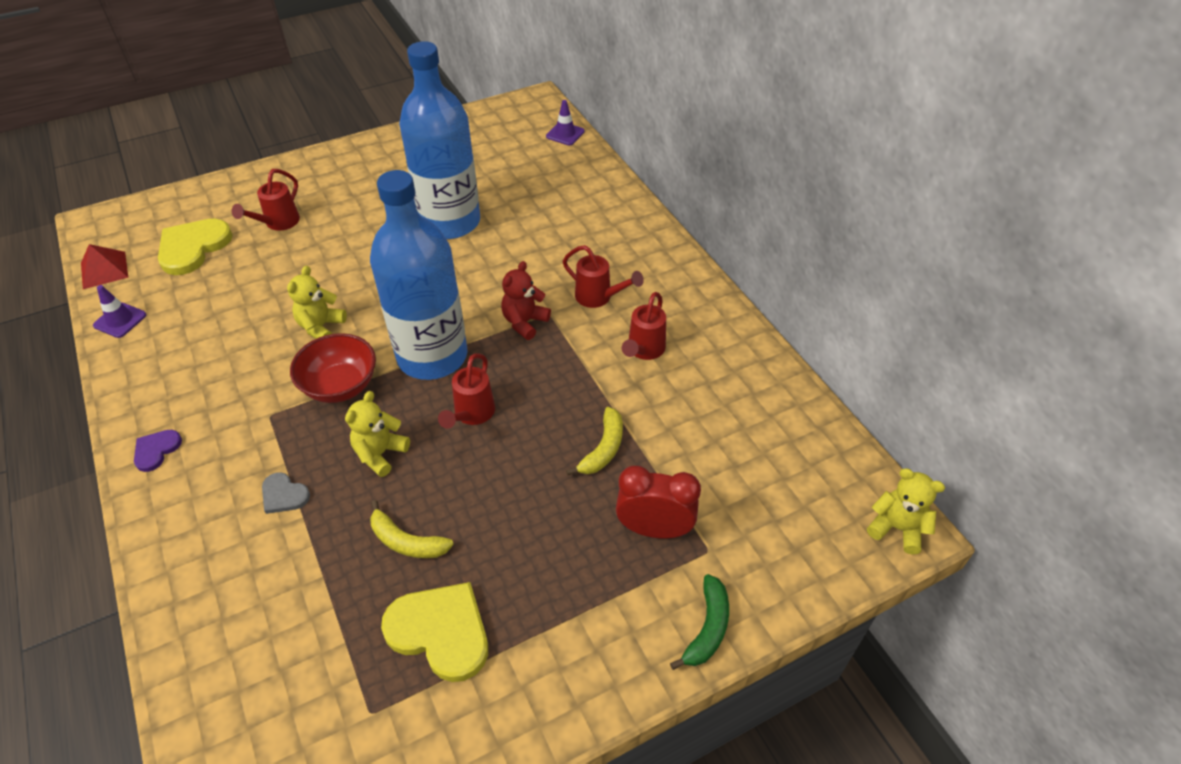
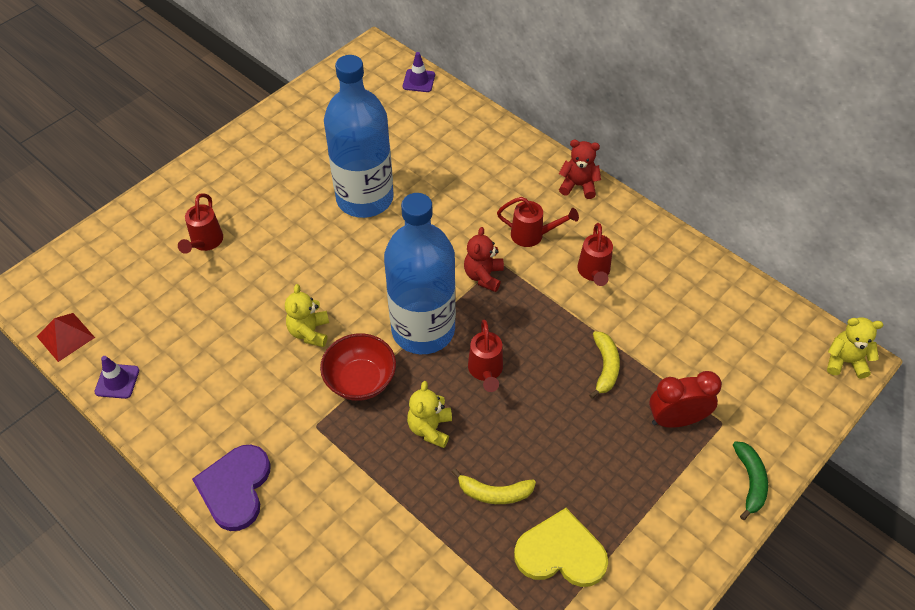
camera: 20 degrees left, 5 degrees up
(156, 450) = (235, 488): purple heart -> purple heart, size x1.94
(193, 247) = (138, 290): yellow heart -> none
(284, 495) = (371, 489): grey heart -> none
(674, 263) = (578, 185): none -> red teddy bear

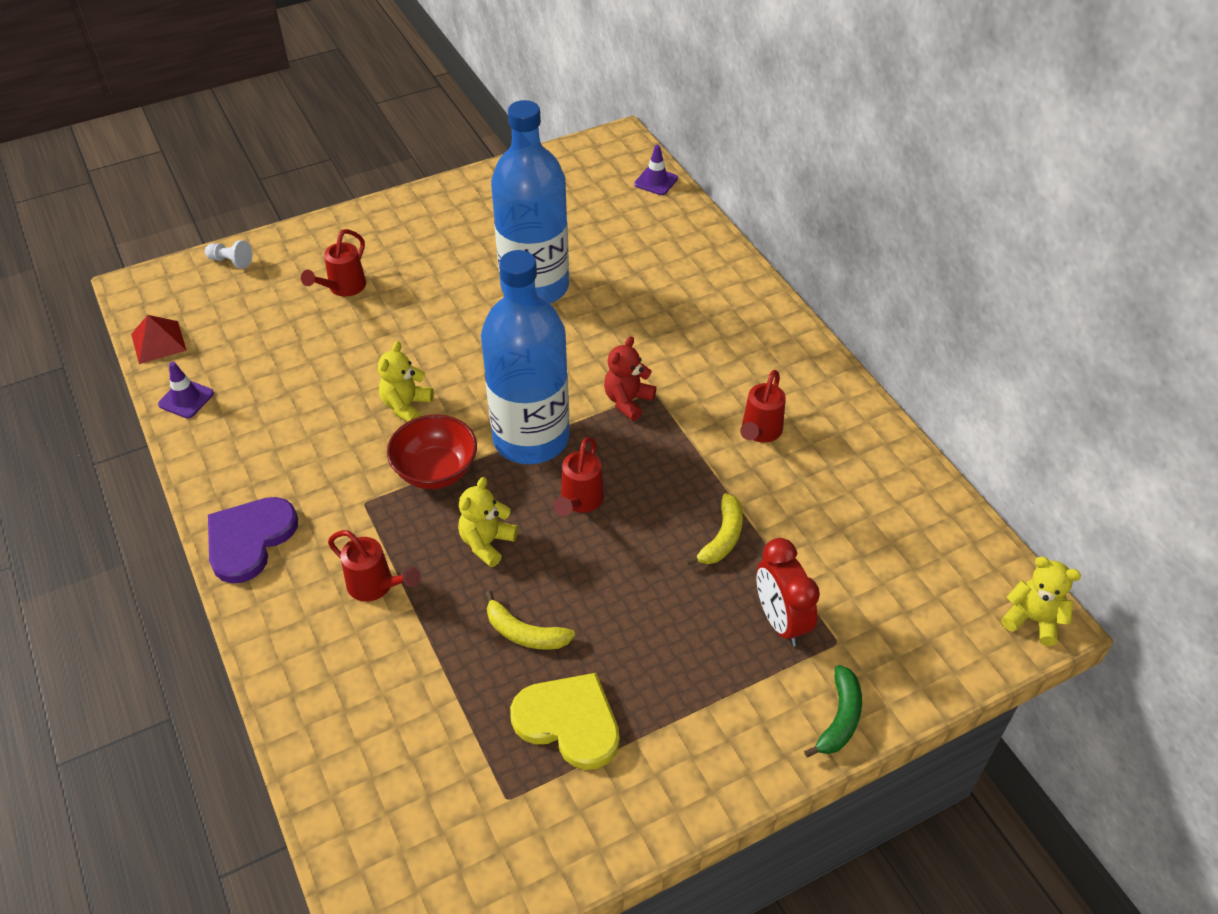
camera: 20 degrees right, 5 degrees down
(94, 245) = (231, 261): none -> white pawn
(533, 235) = (707, 373): red watering can -> red watering can (376, 586)
(578, 185) = (788, 334): red teddy bear -> none
(676, 420) = (780, 621): red clock -> red clock turned 120 degrees counterclockwise

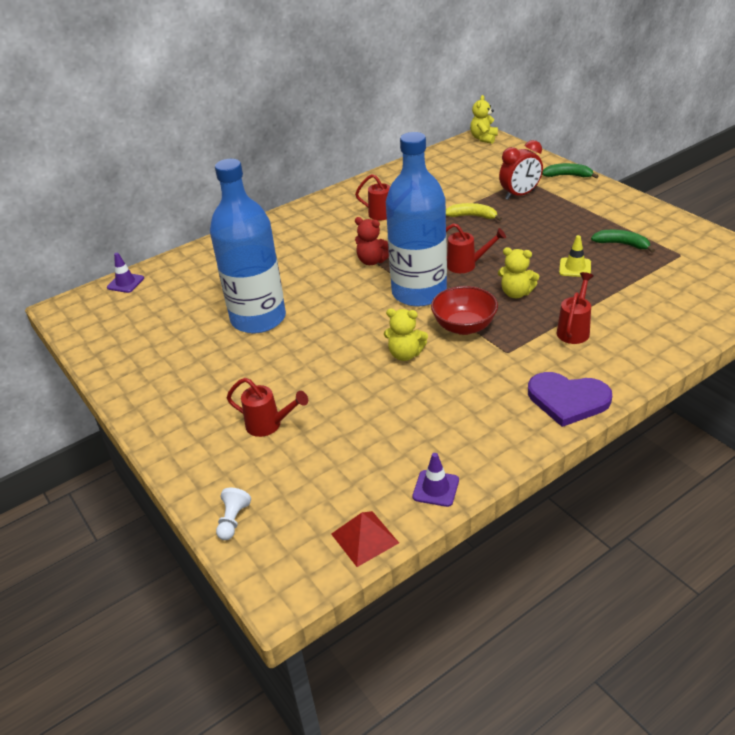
camera: 95 degrees left, 10 degrees down
(524, 633) = (575, 268): yellow banana -> yellow traffic cone
(569, 722) = (622, 244): yellow heart -> green banana

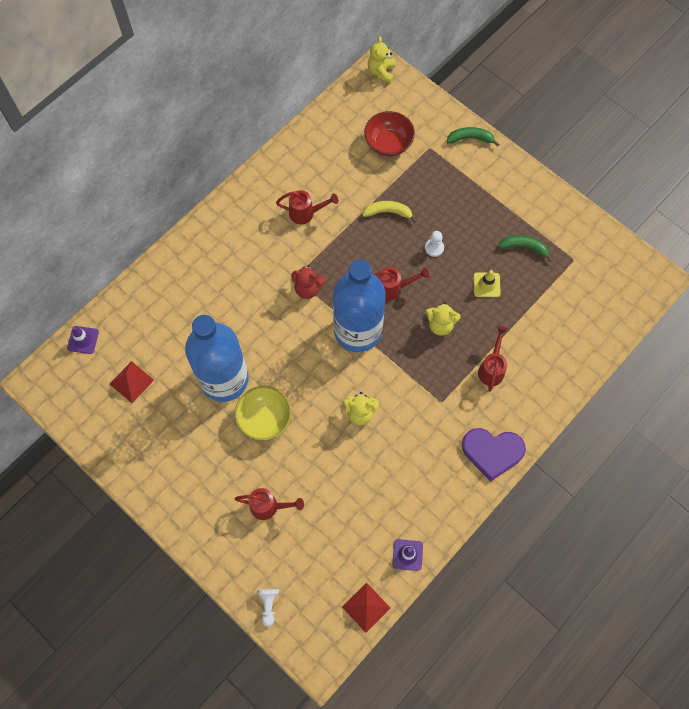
camera: 15 degrees left, 30 degrees up
(159, 314) = (131, 382): none -> red pyramid
(291, 351) = (264, 419): none -> yellow bowl
(464, 326) = (402, 373): red bowl -> red bowl (388, 144)
(518, 240) = (434, 248): none -> white pawn
(520, 195) = (428, 174): red clock -> none

